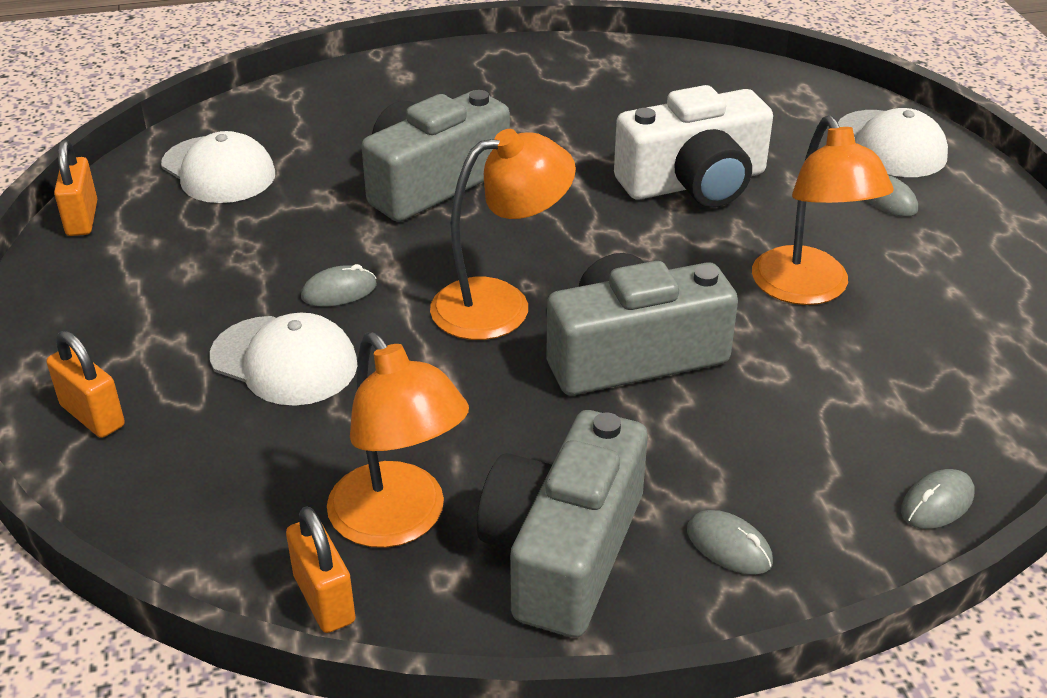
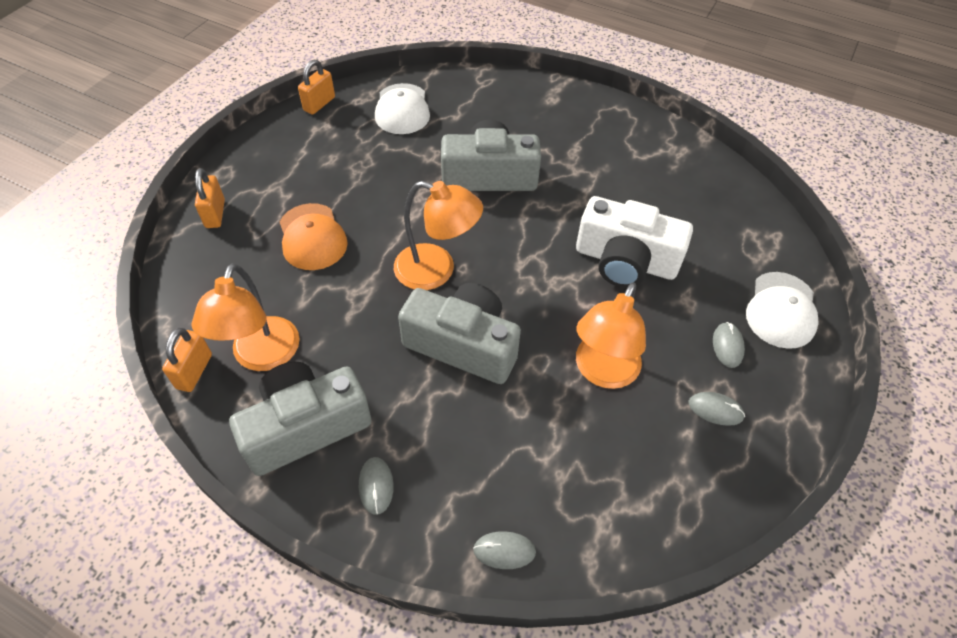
camera: 40 degrees right, 15 degrees up
(284, 361) = (312, 237): white cap -> orange cap
(339, 291) = (376, 214): grey mouse -> grey mouse (715, 410)

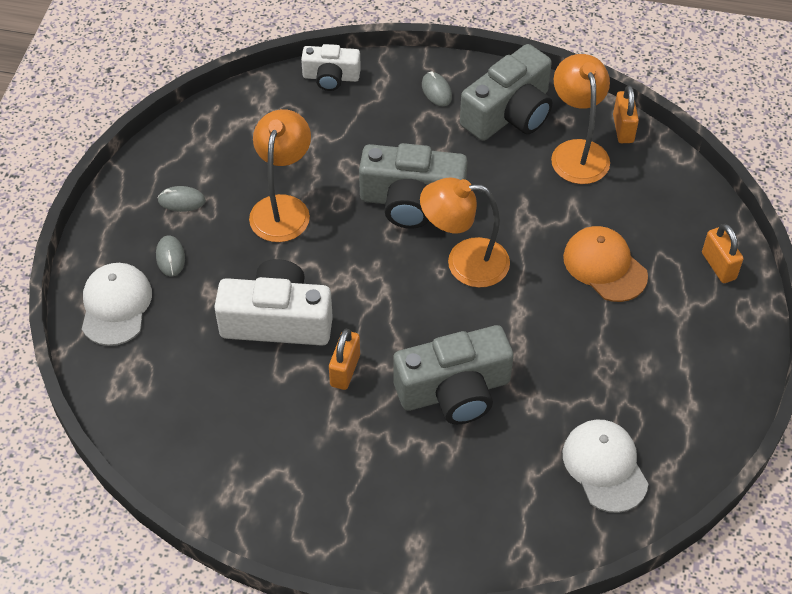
camera: 165 degrees right, 0 degrees up
(319, 104) = (713, 446): orange padlock -> orange padlock (345, 370)
(504, 551) = (331, 77): grey mouse -> white camera

